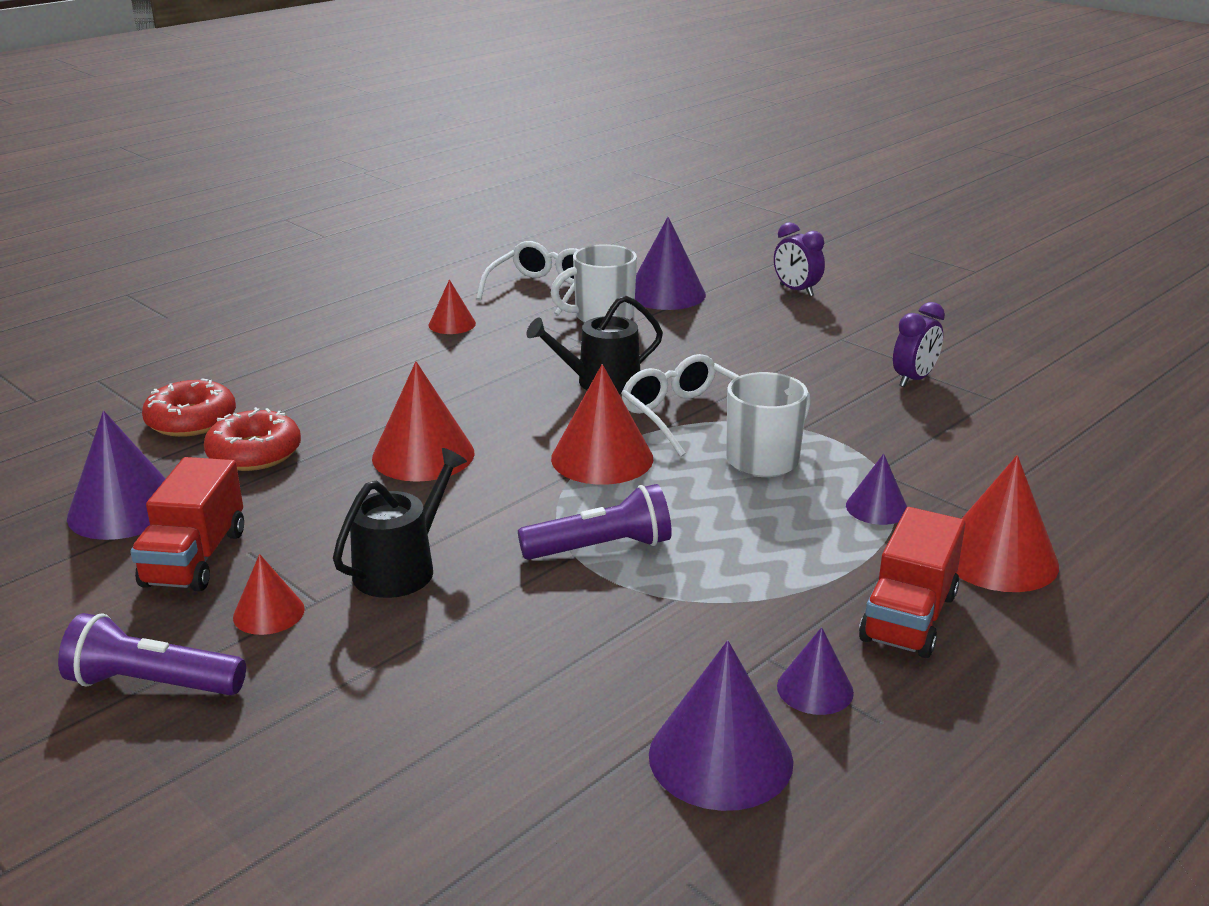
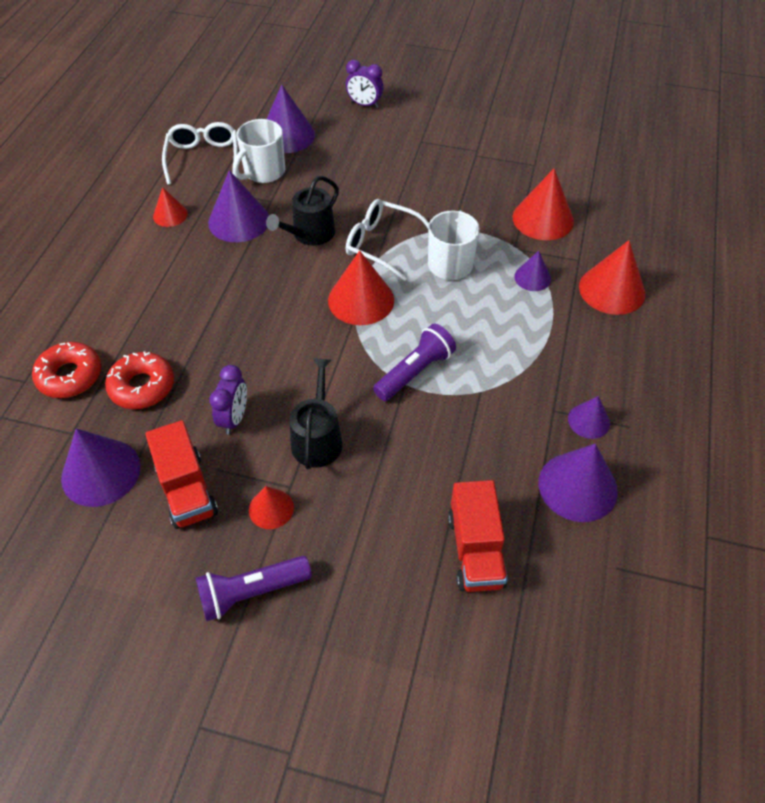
camera: 30 degrees left, 25 degrees up
(423, 455) = (253, 342): red cone -> red cone (543, 219)
(526, 349) = (239, 221): none -> purple cone
(908, 617) = (598, 351): red truck -> red truck (475, 550)
(914, 379) = (483, 164): purple clock -> purple clock (234, 418)

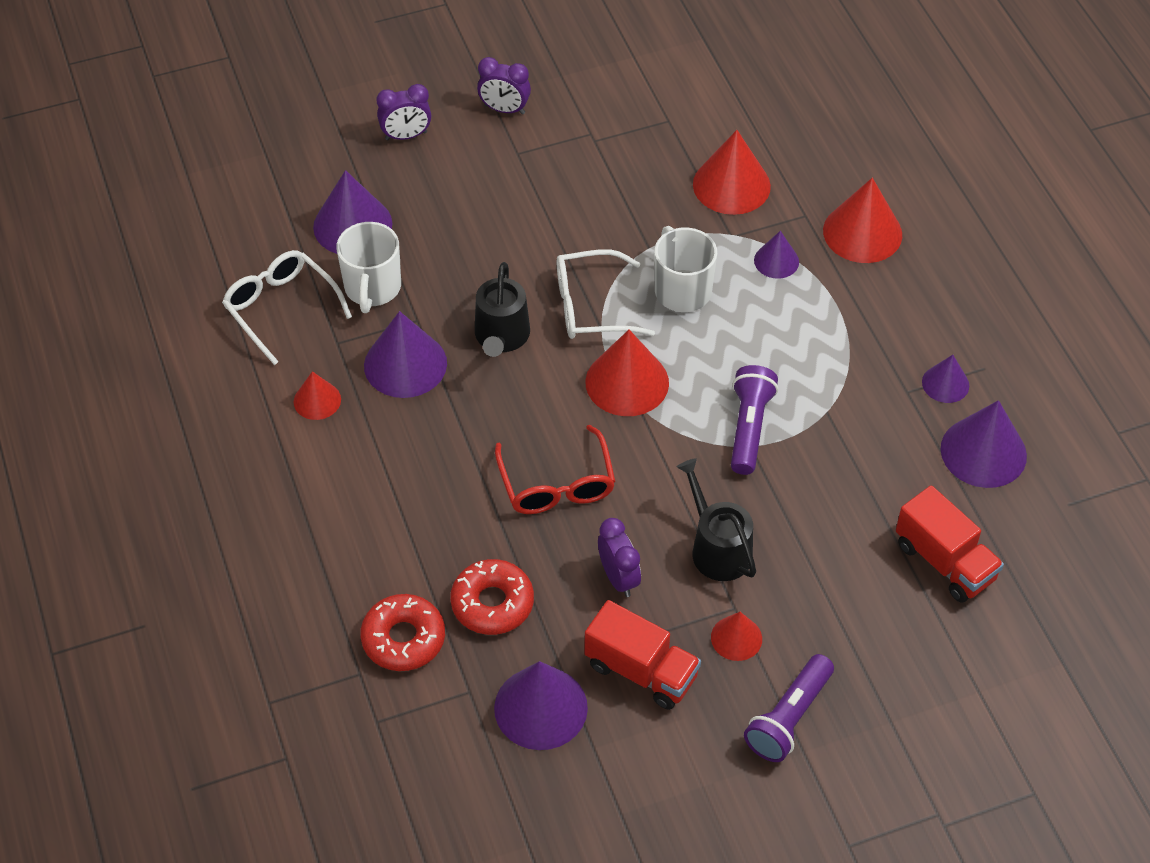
camera: 35 degrees left, 0 degrees up
(255, 337) = (557, 484): none -> red glasses
(436, 116) = (504, 109): none -> purple clock

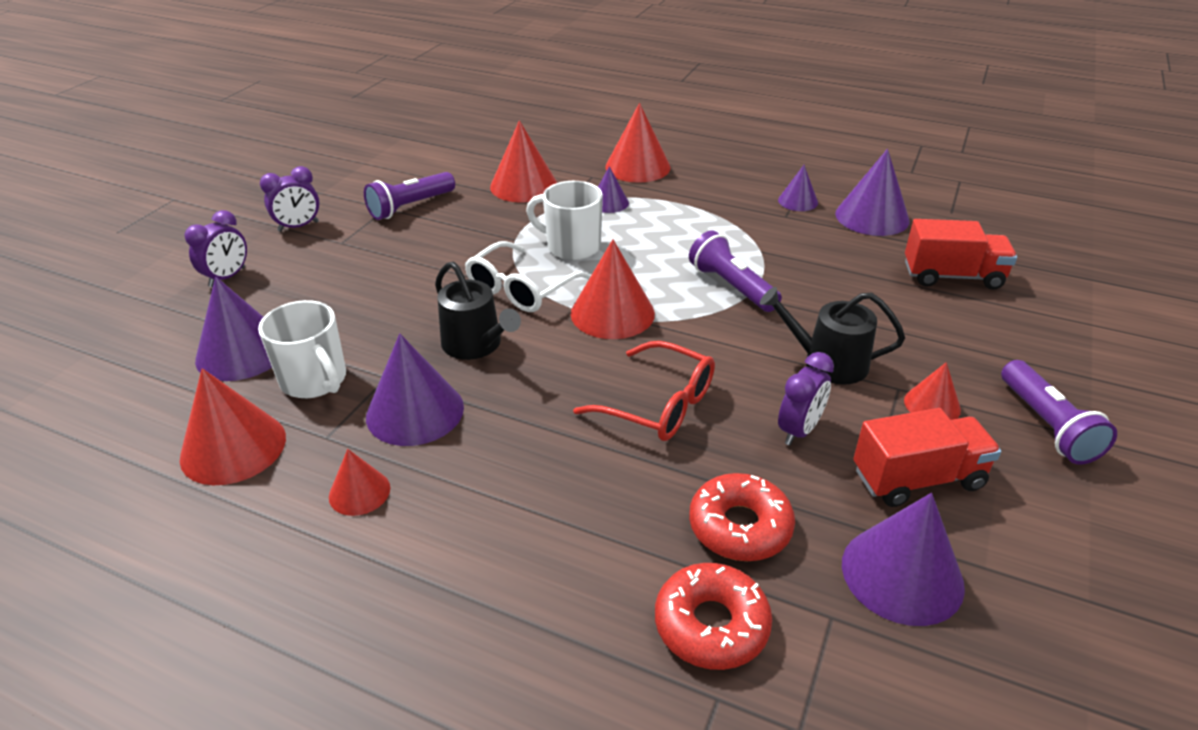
camera: 45 degrees left, 15 degrees down
(281, 308) = (233, 447): white glasses -> red cone
(610, 145) = (410, 207): none -> purple flashlight
(618, 578) = (799, 430): purple clock -> purple clock turned 105 degrees clockwise

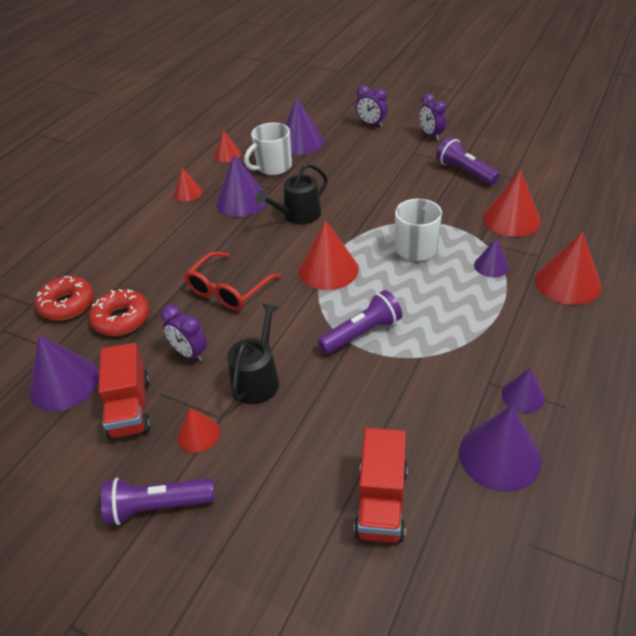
camera: 95 degrees right, 5 degrees up
(233, 447) = (227, 155): red cone -> red cone, size x0.56
(521, 289) = (359, 228): white glasses -> none

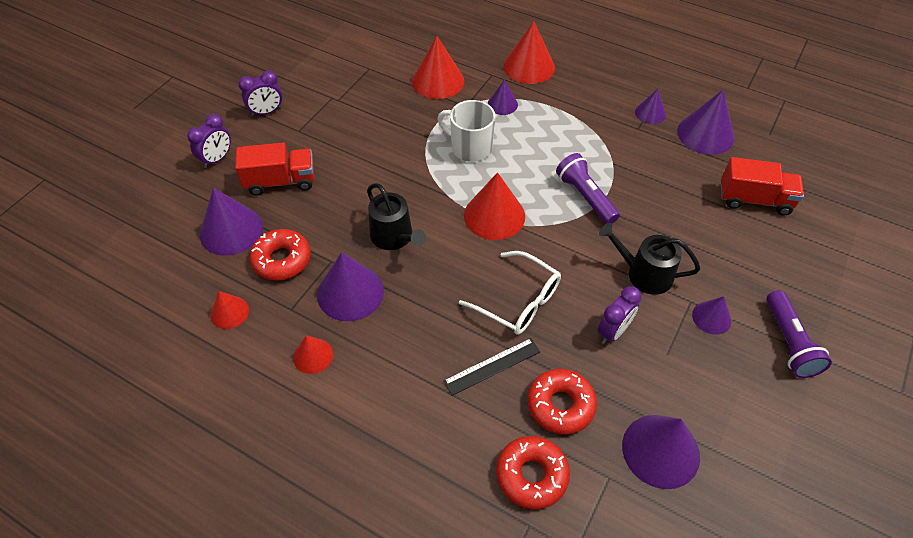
camera: 90 degrees left, 10 degrees up
(130, 407) = (687, 378): red truck -> red truck (280, 181)
(165, 278) = (492, 366): none -> black ruler
(198, 434) = (711, 317): red cone -> purple cone
(228, 290) = (518, 301): red glasses -> white glasses
(273, 167) = (282, 260): white mug -> red donut
(465, 172) = (350, 97): purple flashlight -> none

